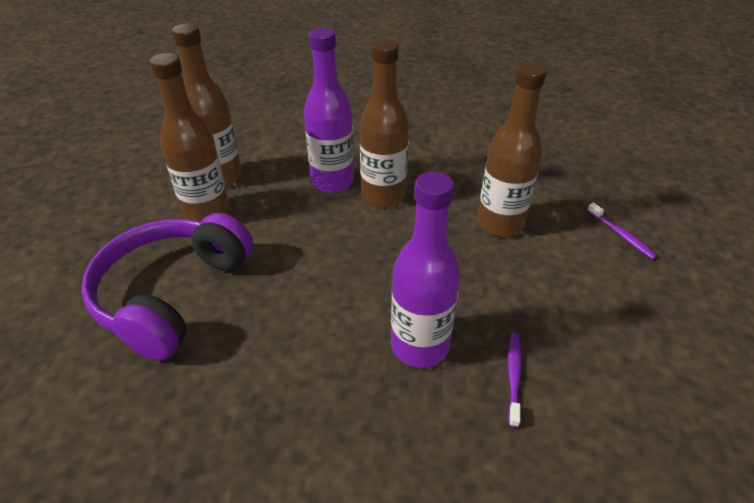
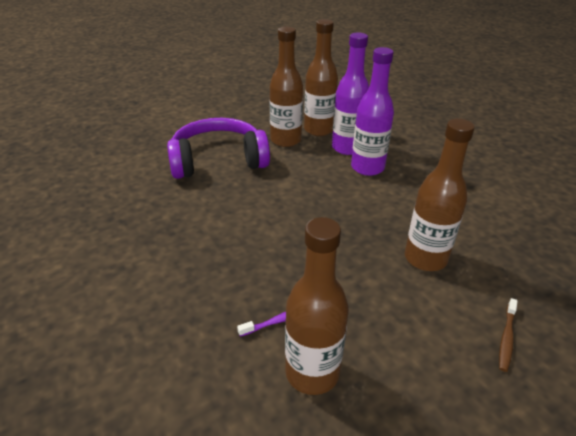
camera: 55 degrees right, 5 degrees down
(383, 196) = (382, 193): brown bottle -> brown bottle (312, 372)
(419, 346) = (267, 265): purple bottle -> purple bottle (347, 148)
(621, 235) = (506, 338): purple toothbrush -> brown toothbrush

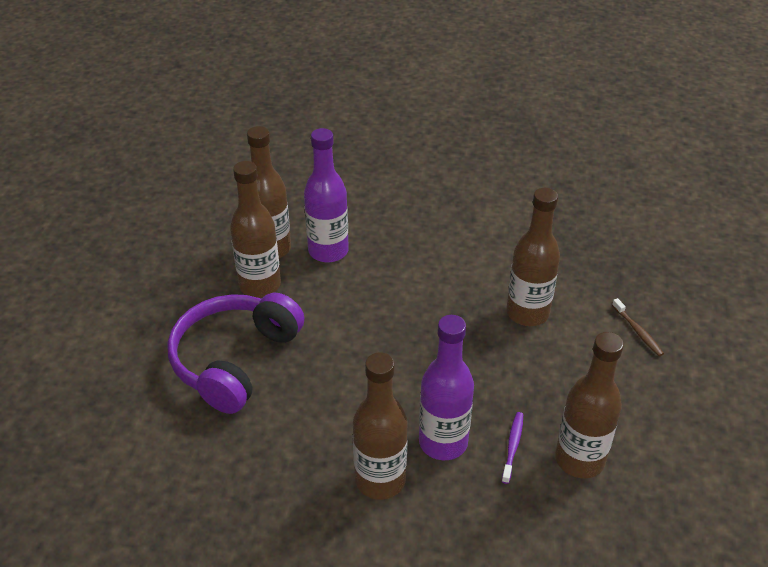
camera: 50 degrees left, 5 degrees up
(180, 265) = (380, 480): none -> brown bottle
(367, 168) = (376, 260): purple bottle -> purple bottle (443, 442)

